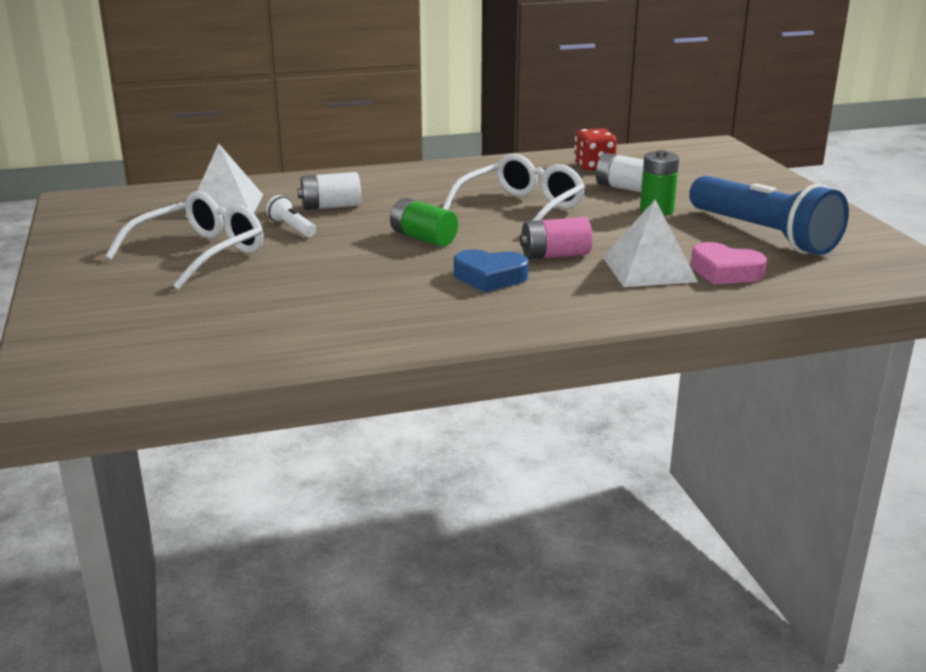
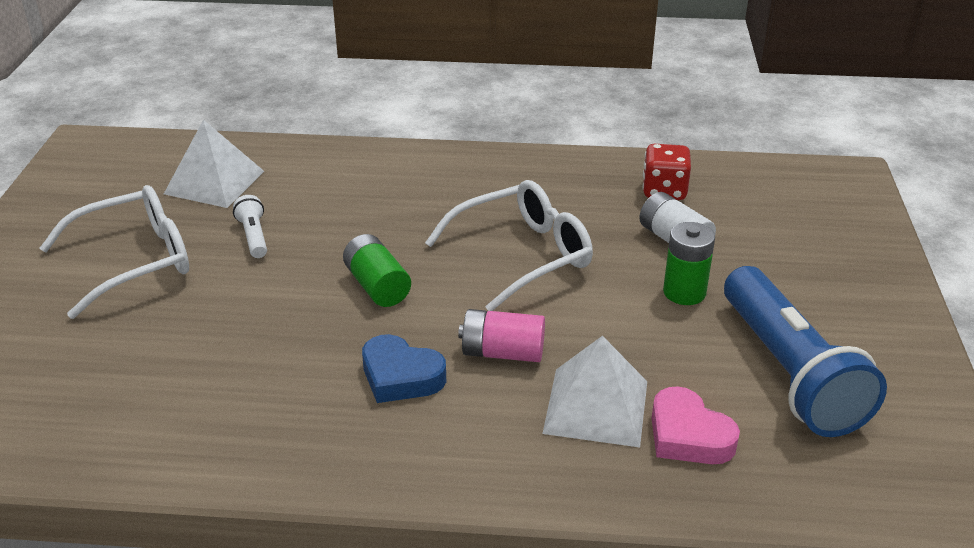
camera: 20 degrees right, 10 degrees up
(331, 206) = (318, 207): white battery -> none

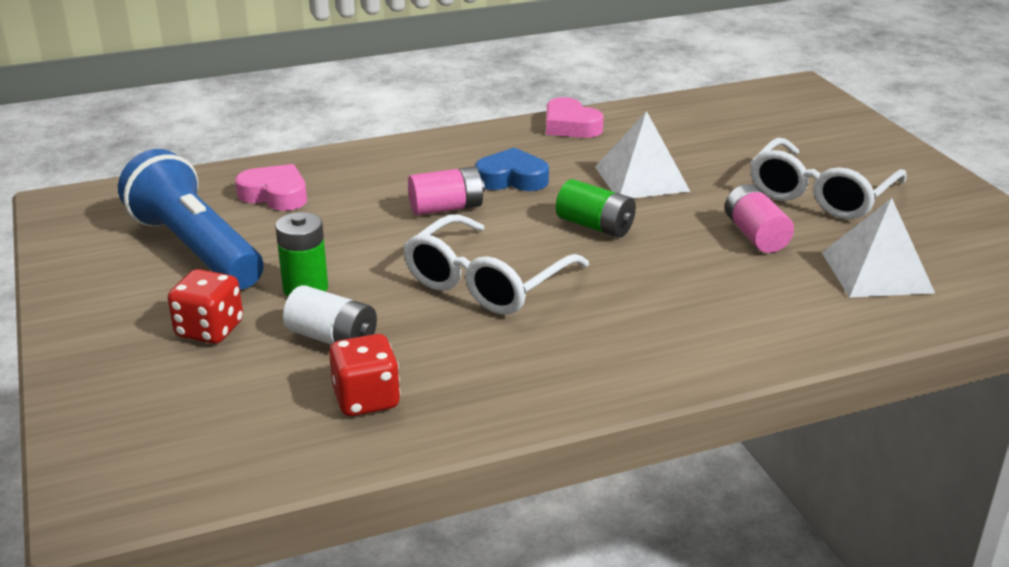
camera: 155 degrees right, 5 degrees down
(243, 456) = (570, 126): none -> pink heart
(254, 236) = (756, 235): white flashlight -> pink battery
(596, 407) = (352, 195): white pyramid -> white pyramid (641, 178)
(776, 273) = (209, 330): none -> red dice

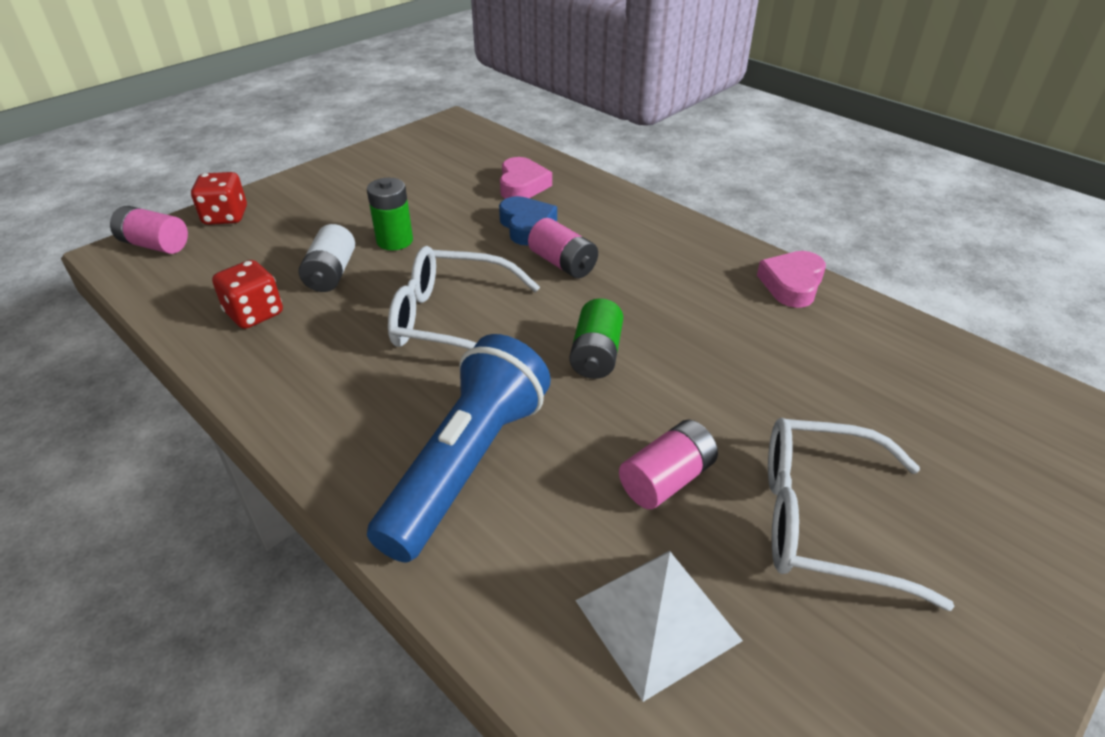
camera: 65 degrees right, 10 degrees up
(112, 469) = (155, 245): none -> pink battery
(196, 249) = (423, 183): blue flashlight -> blue flashlight (466, 465)
(209, 330) = (321, 223): red dice -> red dice (225, 217)
(512, 179) = (647, 281): blue heart -> blue heart (527, 226)
(641, 178) = (723, 360): white pyramid -> none

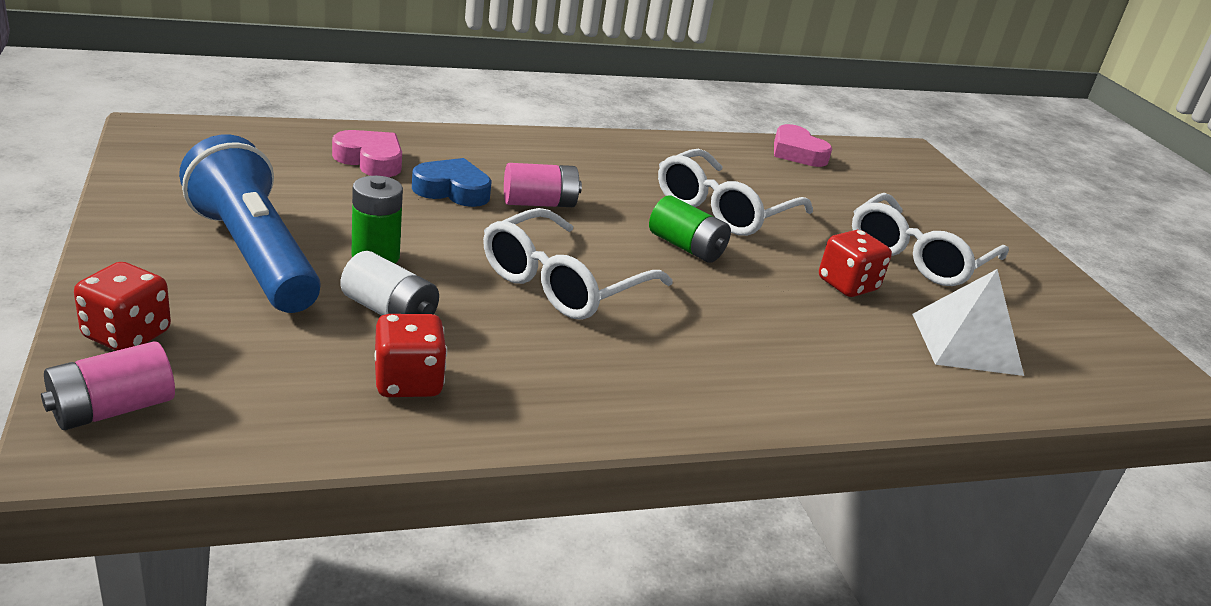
camera: 65 degrees left, 10 degrees down
(466, 465) = (770, 352): blue flashlight -> blue flashlight (254, 255)
(666, 479) = (847, 285): pink battery -> red dice
(705, 350) = (723, 209): none -> white glasses
(792, 284) = (680, 147): pink heart -> pink heart (797, 153)

